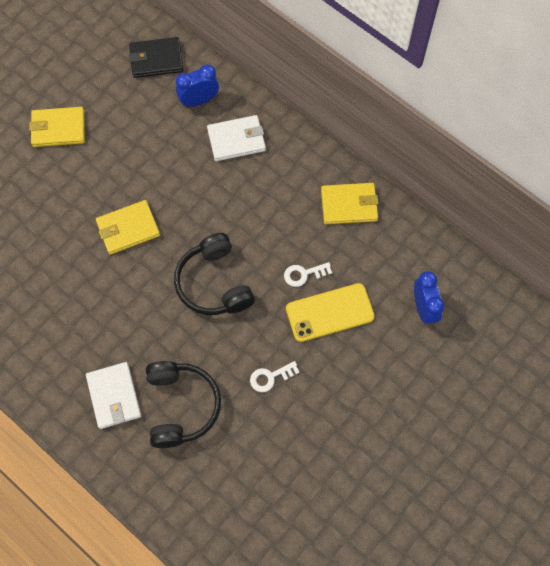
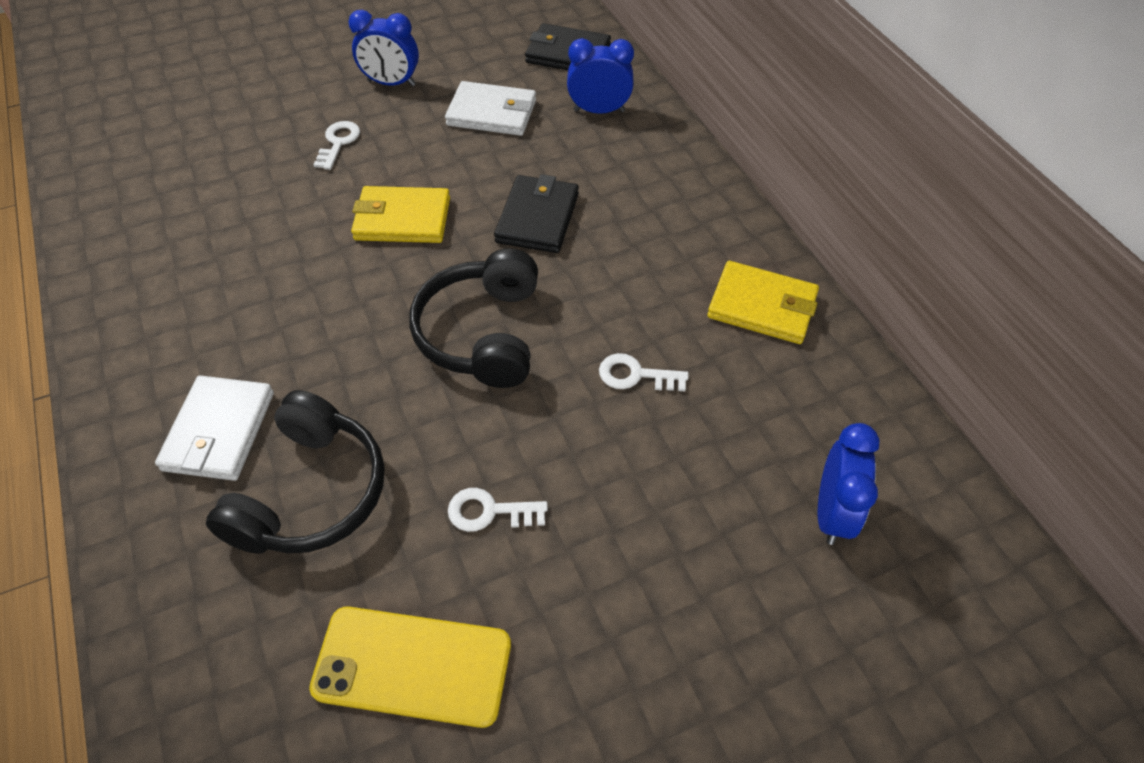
camera: 25 degrees right, 15 degrees down
(55, 189) = (338, 143): none -> white key
(58, 129) = (391, 83): yellow wallet -> blue clock
(204, 196) = (537, 218): none -> black wallet
(236, 140) = (626, 169): white wallet -> white wallet (492, 113)
(329, 312) = (651, 450): yellow phone -> yellow phone (412, 666)

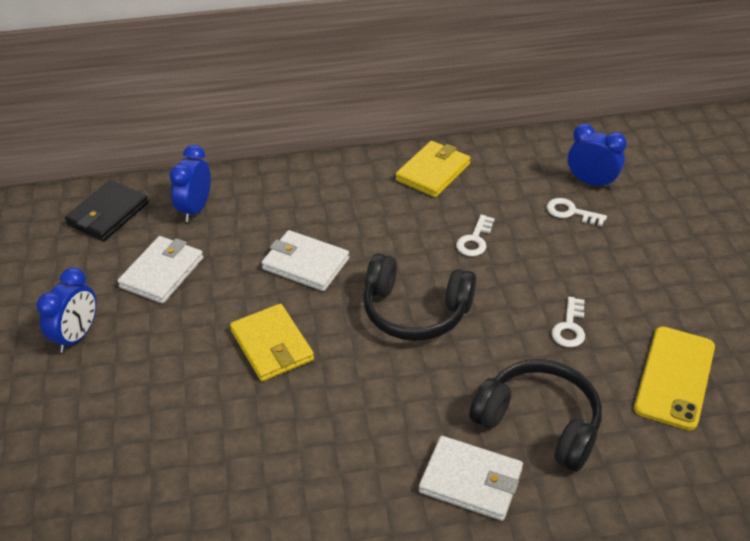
camera: 75 degrees left, 10 degrees down
(338, 143) = (146, 383): white key -> white key (571, 212)
(402, 219) = (272, 345): yellow wallet -> yellow wallet turned 45 degrees counterclockwise
(537, 218) = (305, 264): black wallet -> white wallet

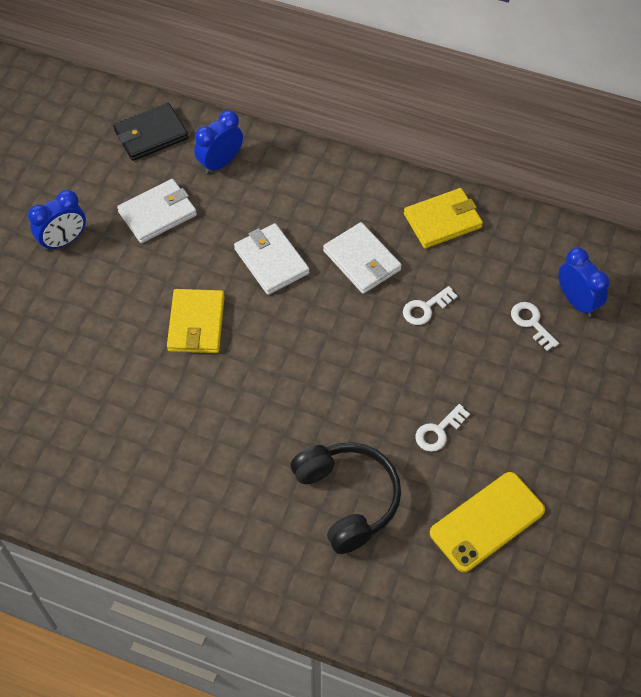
camera: 30 degrees right, 15 degrees up
(415, 311) = (326, 351): black headphones -> none
(471, 481) = (261, 515): white wallet -> white wallet (362, 260)

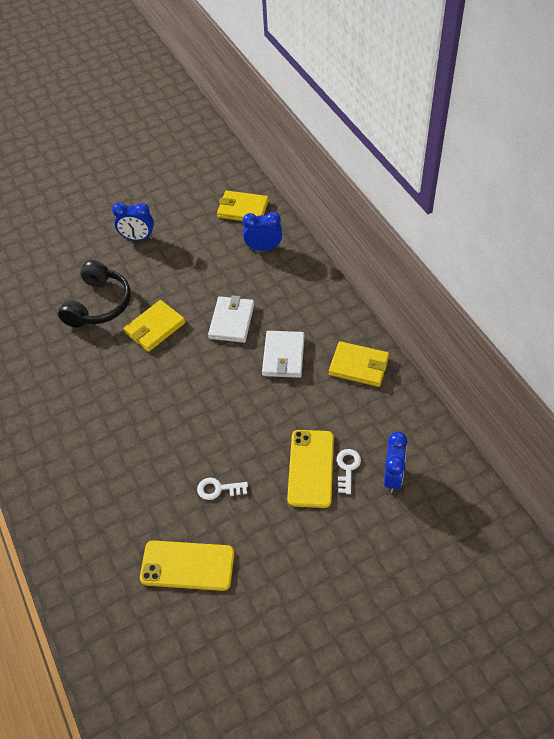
camera: 45 degrees right, 5 degrees down
(151, 135) = (243, 209): black wallet -> yellow wallet
(157, 213) = (200, 254): white wallet -> none
(347, 499) = (126, 486): black headphones -> black headphones (99, 304)
(425, 308) = (290, 411): white key -> none
(500, 347) = (311, 468): none -> yellow phone

